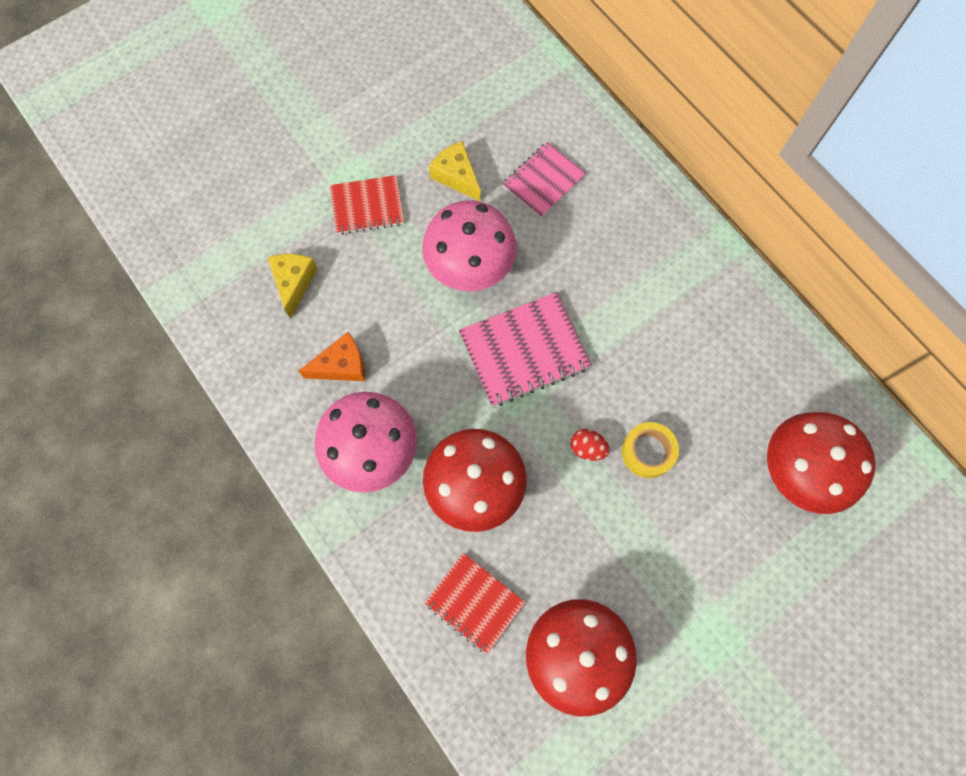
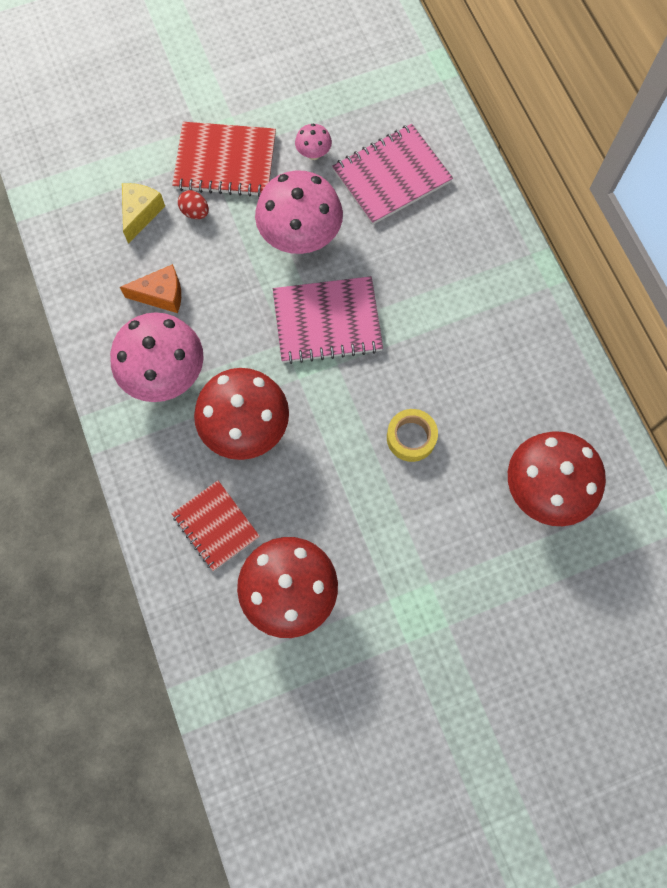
camera: 15 degrees right, 0 degrees up
(367, 206) = (225, 162): red notebook -> red notebook, size x1.50
(456, 176) = (313, 154): yellow cheese -> pink mushroom
(543, 181) = (391, 176): pink notebook -> pink notebook, size x1.50
(587, 448) = (357, 420): red egg -> red egg (195, 212)

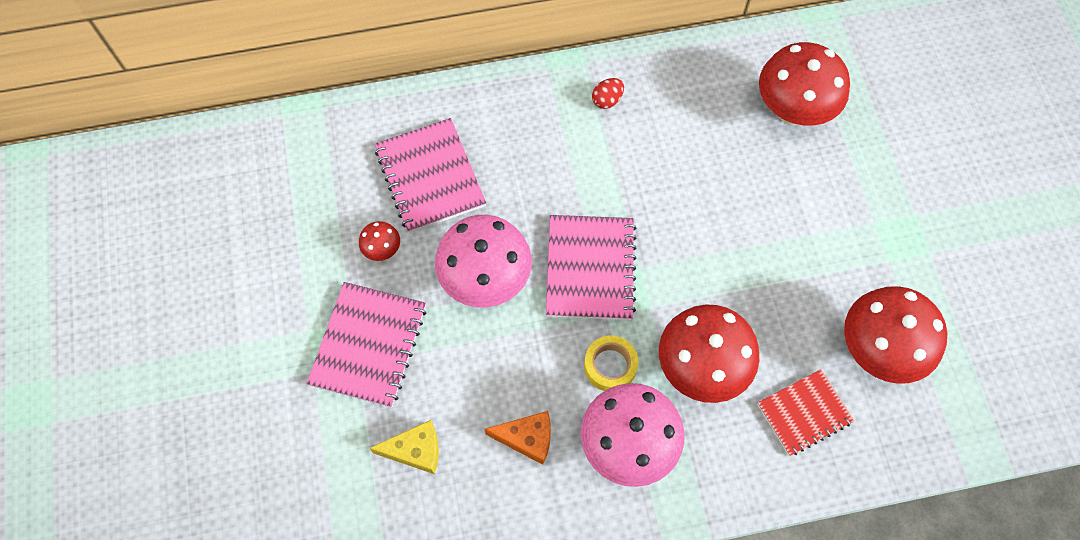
camera: 80 degrees left, 5 degrees down
(140, 213) = (415, 450): yellow cheese -> yellow cheese turned 150 degrees clockwise
(161, 295) = (527, 438): orange cheese -> orange cheese turned 90 degrees clockwise
(195, 212) = (428, 387): red egg -> red egg (607, 100)
(225, 162) = (368, 345): red notebook -> pink notebook
(313, 154) = (382, 250): pink mushroom -> red mushroom
(411, 437) = (728, 212): yellow tape -> yellow tape (610, 366)

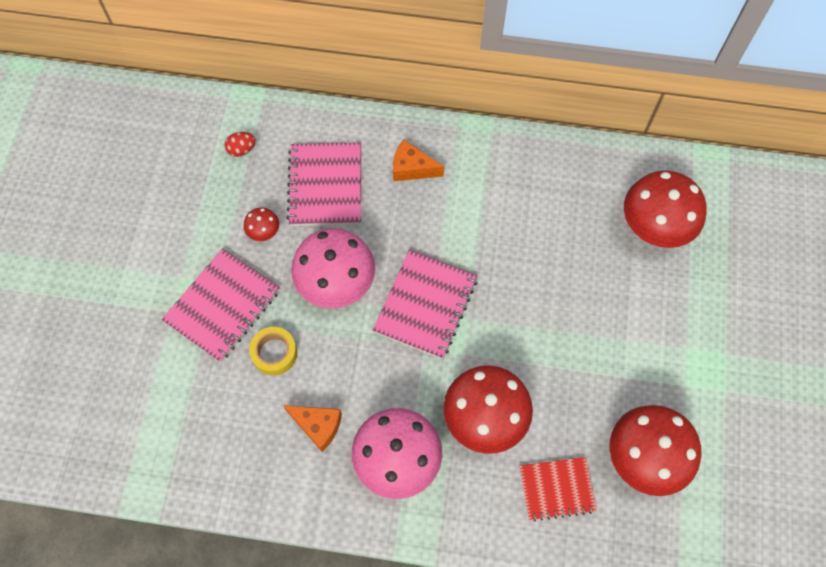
camera: 20 degrees right, 0 degrees up
(415, 450) = (225, 403): yellow cheese -> none
(516, 128) = (412, 168): none -> orange cheese
(607, 100) = (497, 168): red egg -> red egg (242, 150)
(610, 366) = (409, 391): yellow tape -> yellow tape (274, 353)

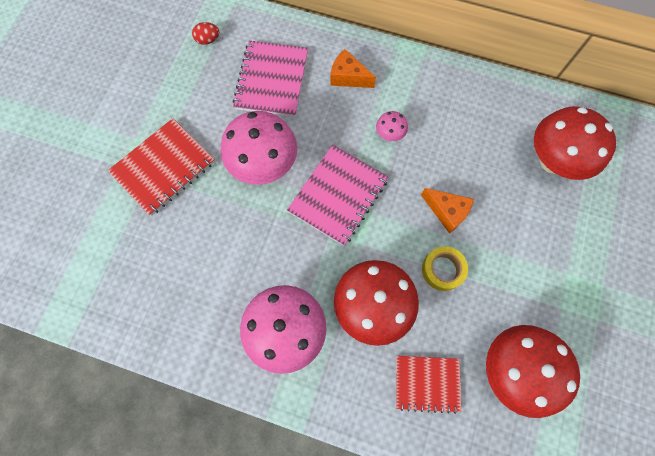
camera: 10 degrees right, 5 degrees up
(222, 306) = (163, 168): pink notebook -> red notebook
(264, 232) = (212, 111): red mushroom -> none
(274, 353) = (199, 215): yellow tape -> yellow tape (442, 270)
(318, 426) = (223, 286): orange cheese -> orange cheese (447, 212)
(470, 227) = (389, 135): none -> pink mushroom

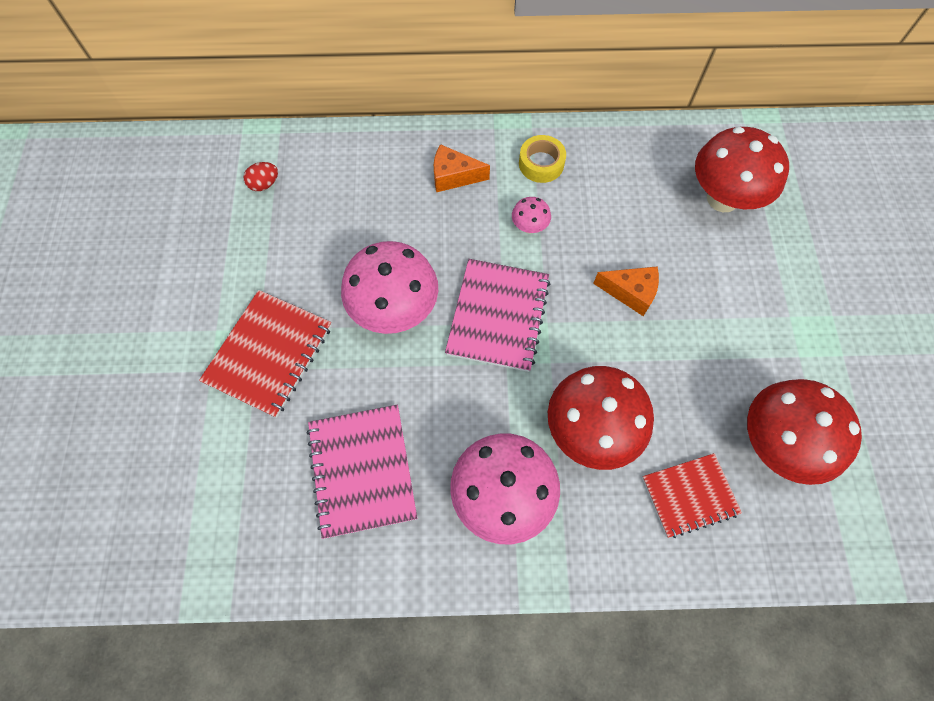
camera: 20 degrees left, 5 degrees down
(272, 80) = (363, 208): pink notebook -> pink notebook (362, 471)
(442, 270) = (653, 360): yellow tape -> yellow tape (541, 164)

